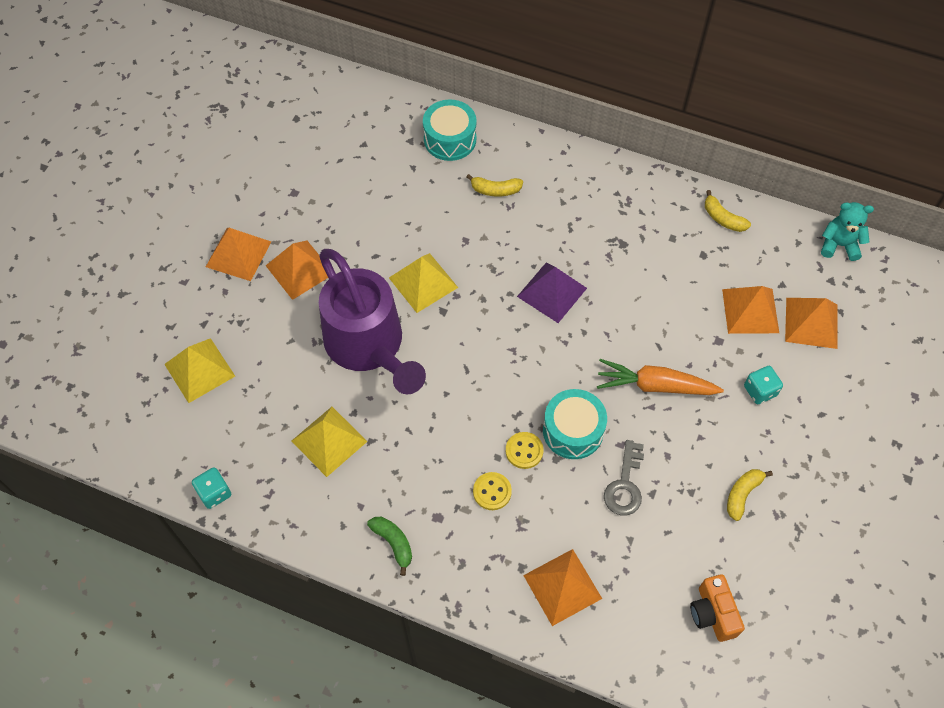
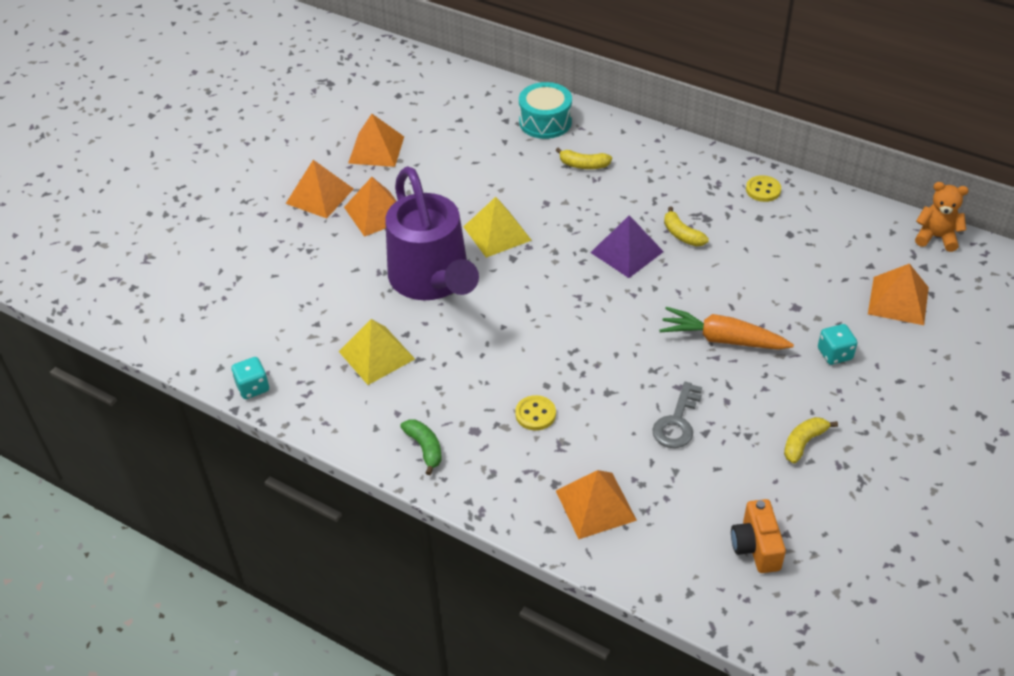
camera: 10 degrees right, 15 degrees down
(199, 370) = (261, 285): yellow pyramid -> none
(524, 451) = (575, 382): yellow button -> yellow button (763, 190)
(573, 431) = (629, 370): turquoise drum -> none
(722, 218) = (814, 205): yellow banana -> yellow banana (682, 235)
(750, 311) = (833, 285): orange pyramid -> orange pyramid (376, 149)
(839, 245) = (936, 237): turquoise teddy bear -> orange teddy bear

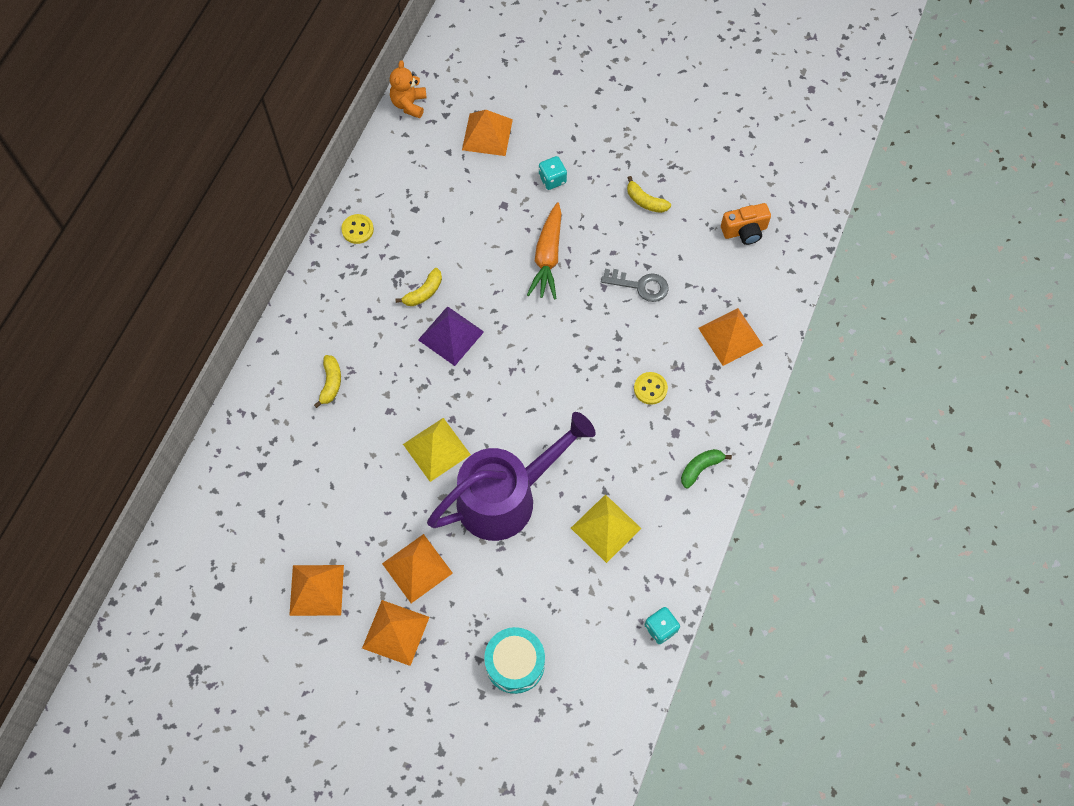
camera: 100 degrees left, 20 degrees up
(545, 122) = (263, 426): turquoise drum -> turquoise drum (515, 663)

